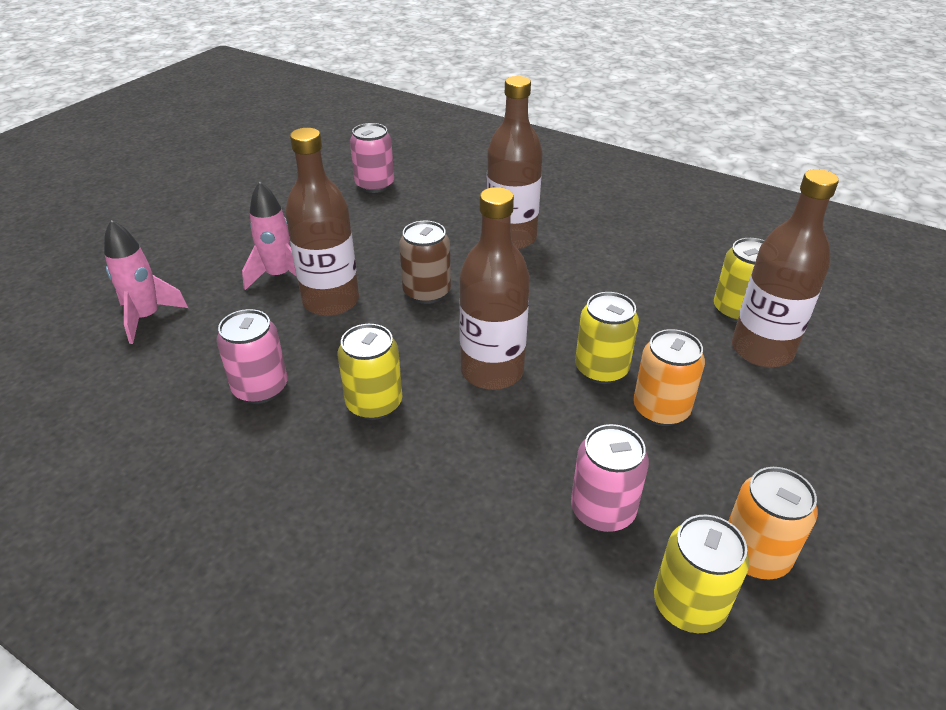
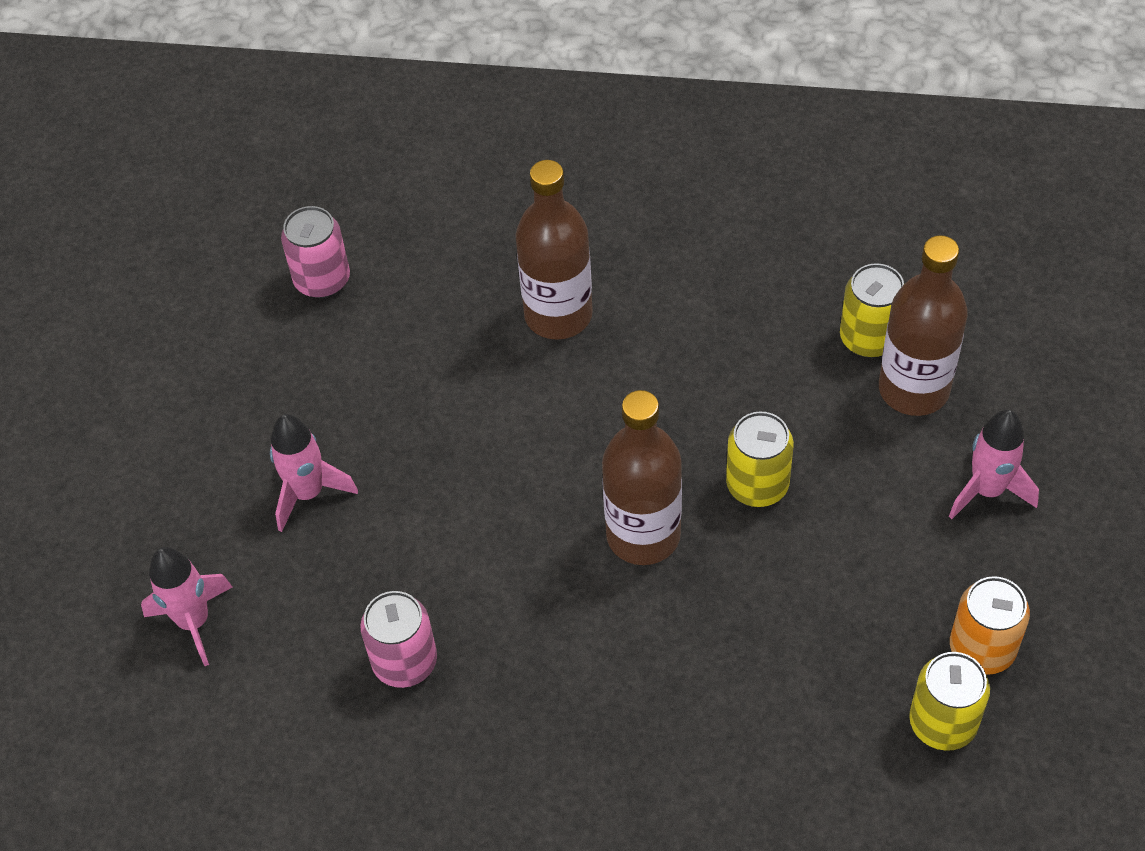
camera: 20 degrees left, 15 degrees up
(331, 301) = (400, 507): brown bottle -> none
(374, 403) = (542, 630): yellow can -> none
(427, 292) = (505, 447): brown can -> none
(602, 510) = (831, 659): pink can -> none
(661, 409) = (839, 515): orange can -> none
(804, 434) = (987, 490): none -> pink rocket

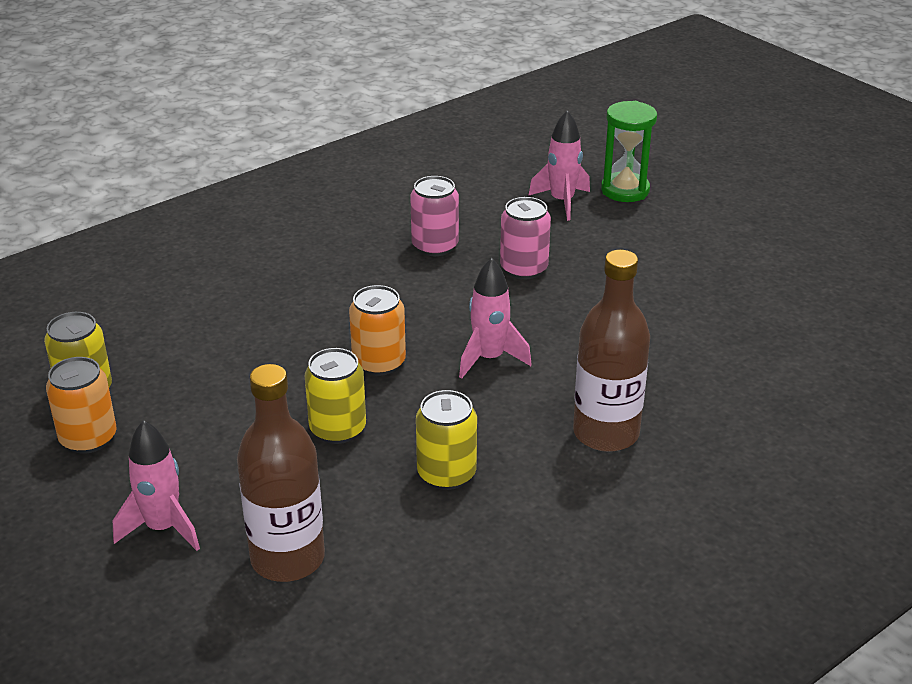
camera: 130 degrees right, 20 degrees down
(111, 583) = (625, 190): none -> green hourglass
(308, 493) = (596, 268): pink rocket -> pink rocket (489, 359)
(322, 280) = (778, 353): pink can -> pink can (524, 269)
(643, 535) = (379, 362): brown bottle -> orange can
(869, 338) = (363, 571): yellow can -> yellow can (446, 474)

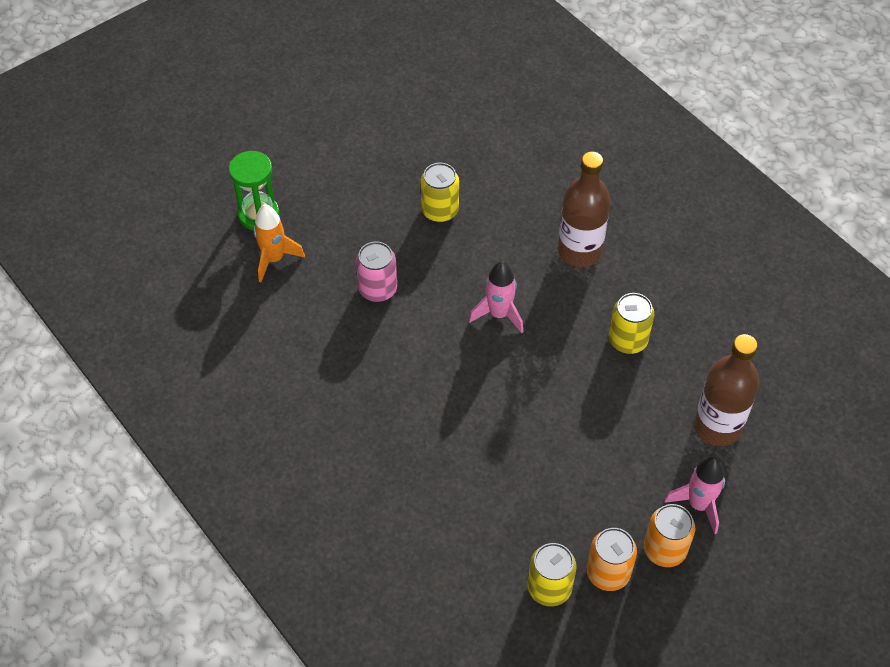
camera: 90 degrees left, 20 degrees up
(338, 429) = (585, 406): yellow can -> yellow can (440, 210)
(379, 362) = (505, 384): orange can -> orange can (664, 549)
(435, 246) = (340, 350): pink can -> none
(562, 202) = (274, 259): pink rocket -> orange rocket

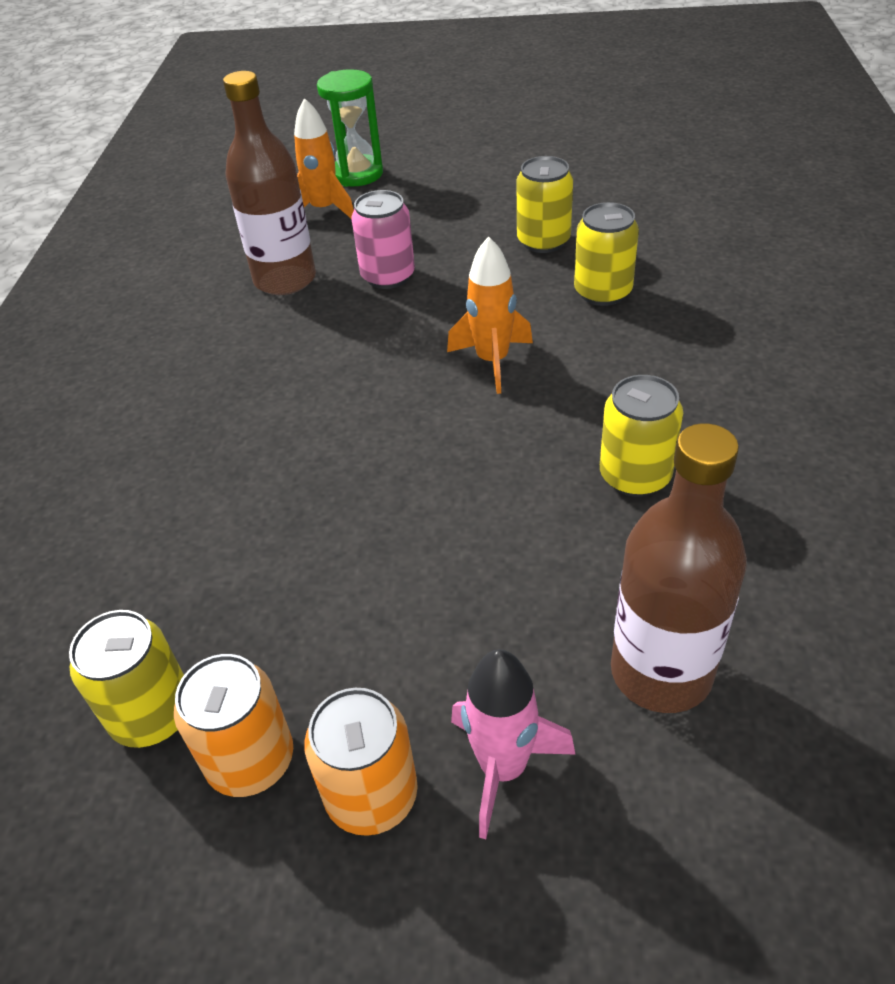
camera: 45 degrees right, 10 degrees down
(499, 314) = (492, 361): pink rocket -> orange rocket
(509, 232) = (602, 292): none -> yellow can
(579, 251) = (675, 349): brown bottle -> brown bottle (285, 280)

